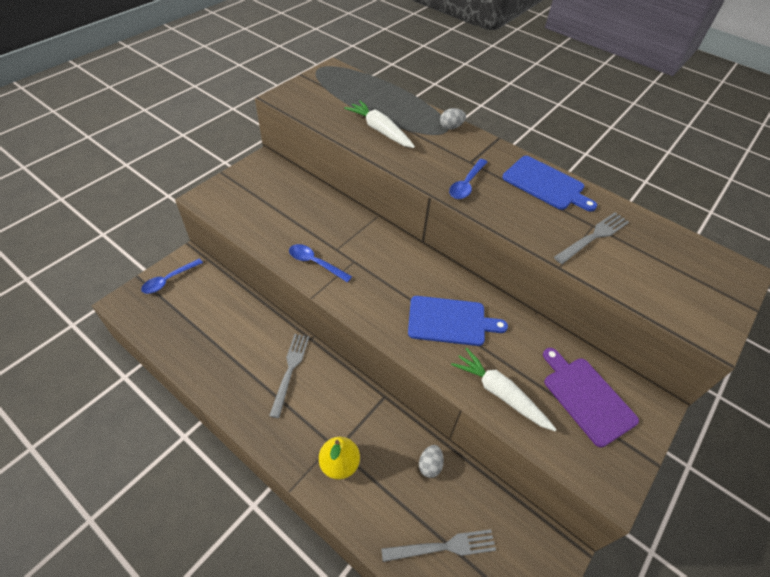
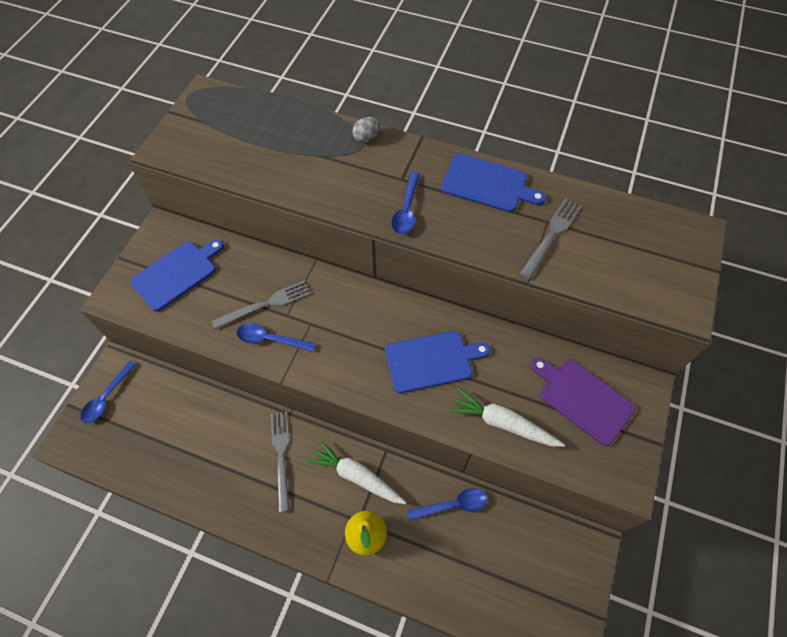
camera: 15 degrees left, 10 degrees up
(260, 195) = (177, 273): none -> blue cutting board
(380, 130) = (290, 166): white carrot -> white carrot (356, 476)
(430, 465) = (452, 505): grey egg -> blue spoon
(443, 547) = (489, 578): grey fork -> grey fork (265, 304)

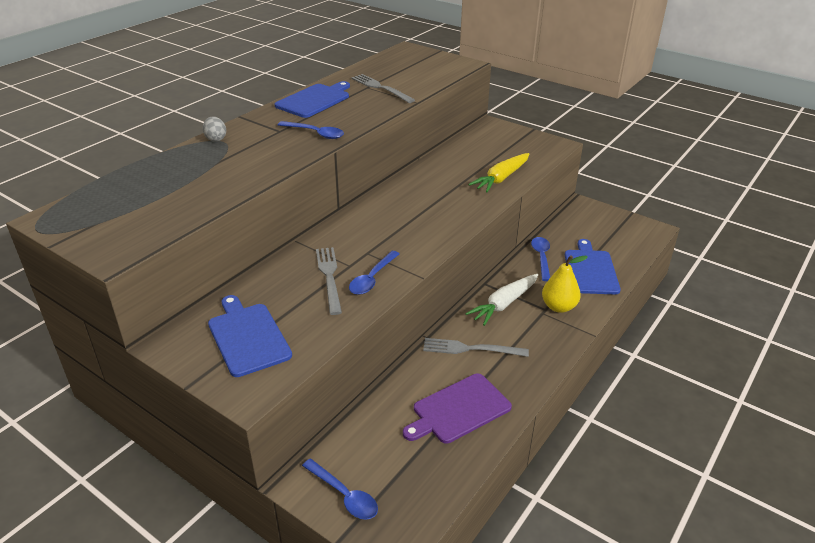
camera: 75 degrees left, 25 degrees down
(432, 361) = (435, 198): blue cutting board -> blue cutting board (590, 270)
(502, 423) = (501, 178): white carrot -> yellow carrot
(582, 399) = (492, 146): purple cutting board -> purple cutting board (458, 410)

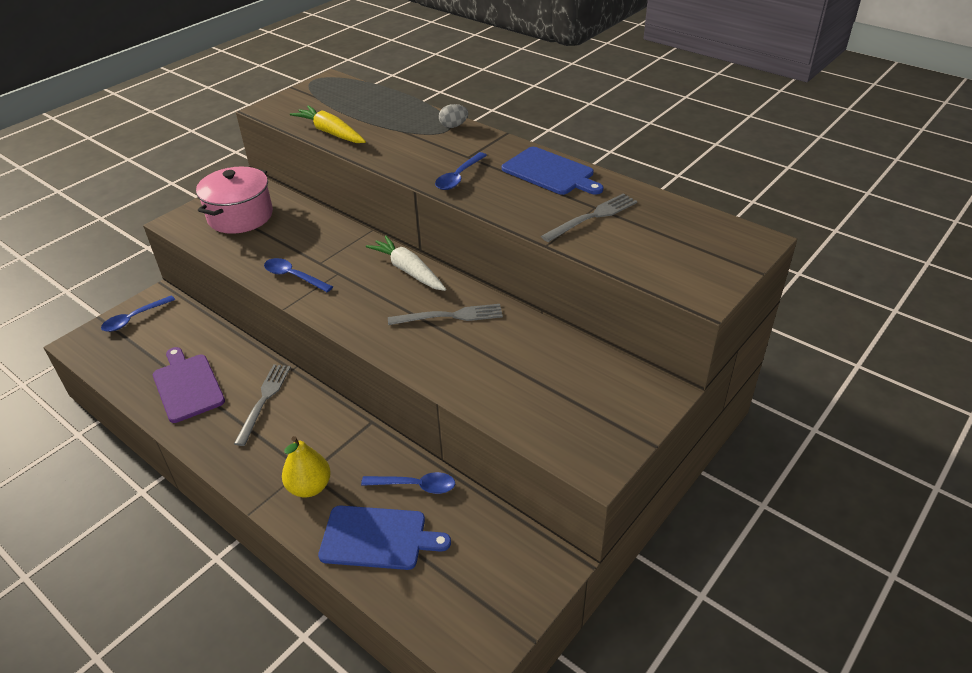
camera: 95 degrees right, 5 degrees up
(247, 337) = (240, 216): blue cutting board -> pink pot
(329, 277) = (305, 251): grey fork -> grey fork (450, 316)
(501, 178) = (484, 387): yellow carrot -> yellow carrot (331, 133)
(504, 304) = (328, 435): white carrot -> white carrot (408, 271)

